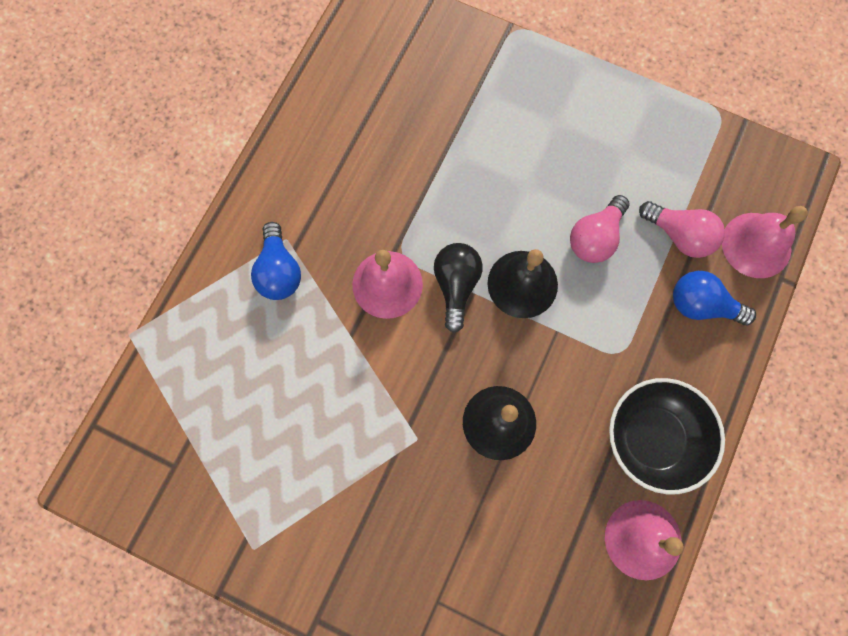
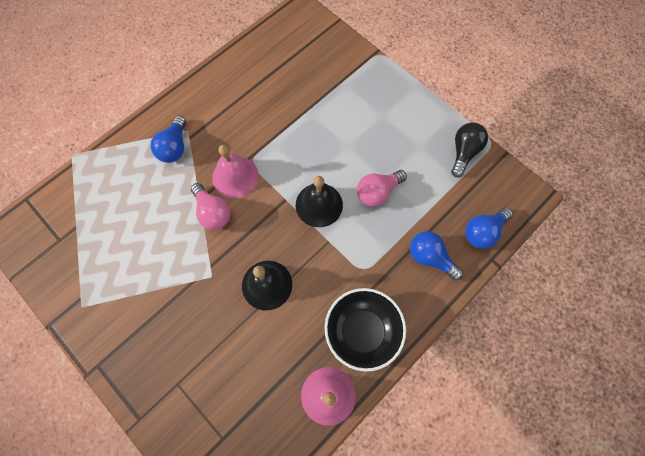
camera: 20 degrees right, 5 degrees down
(456, 286) = (277, 192): black light bulb -> black light bulb (464, 152)
(679, 235) = (433, 209): pink light bulb -> pink light bulb (213, 212)
(756, 245) = (483, 232): pink bell -> blue light bulb

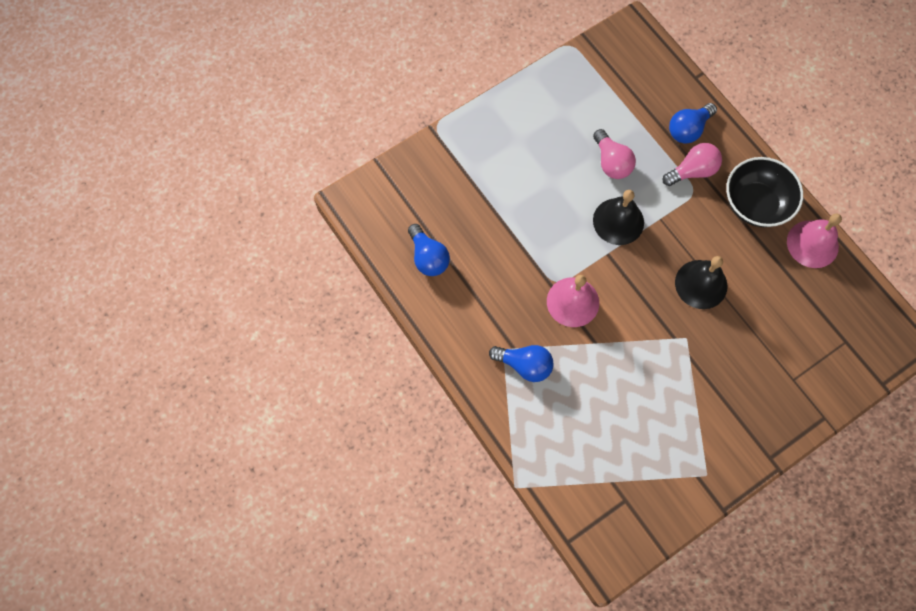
camera: 80 degrees left, 0 degrees up
(213, 212) = (613, 329): pink light bulb -> pink light bulb (692, 171)
(464, 152) = (577, 72): black light bulb -> none
(483, 232) = (667, 78): blue light bulb -> blue light bulb (428, 257)

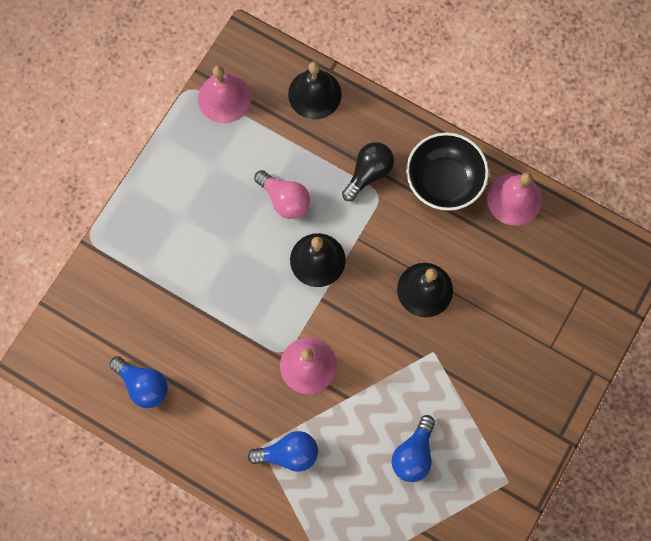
camera: 25 degrees left, 5 degrees up
(596, 63) = (224, 98): none -> pink bell
(673, 90) = (314, 94): none -> black bell
(688, 129) = (346, 130): blue light bulb -> blue light bulb (413, 453)
(692, 171) = (368, 173): pink light bulb -> black light bulb

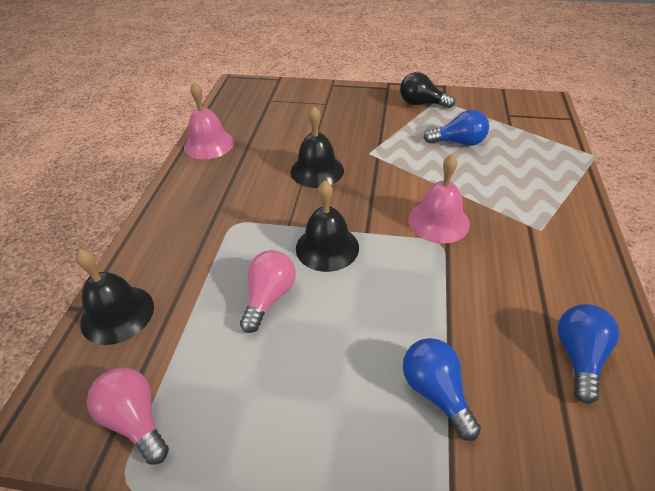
camera: 110 degrees left, 30 degrees down
(224, 98) = (135, 420): pink bell -> pink light bulb
(289, 453) = (528, 209): blue light bulb -> blue light bulb (435, 392)
(368, 173) = (212, 237): black light bulb -> black light bulb (421, 104)
(443, 181) = (205, 185): black bowl -> none

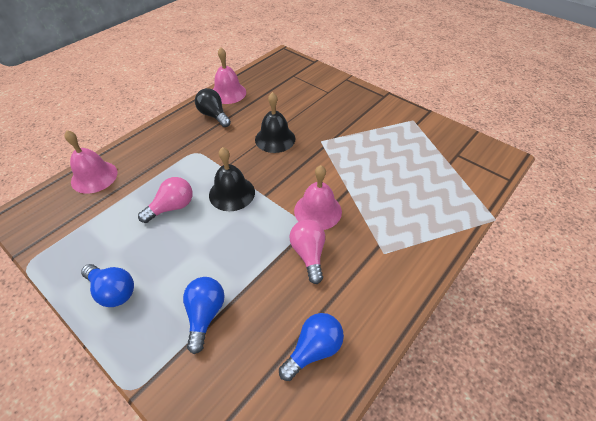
camera: 30 degrees right, 5 degrees up
(117, 314) = (94, 177): black bell -> pink bell
(135, 420) = (55, 238): pink light bulb -> pink light bulb (308, 254)
(421, 104) = (397, 118): black light bulb -> black light bulb (214, 115)
(458, 142) = (393, 160): blue light bulb -> blue light bulb (113, 291)

